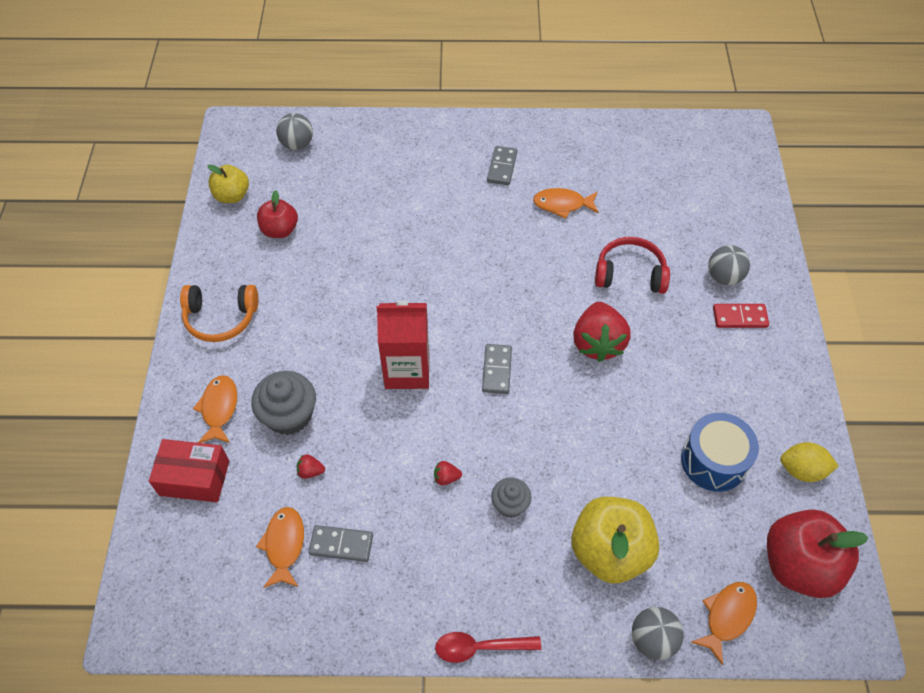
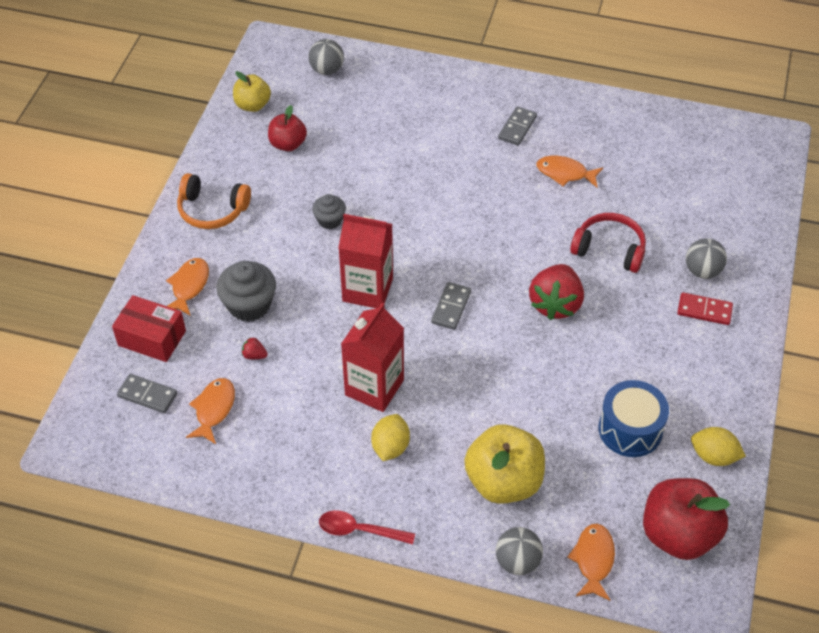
camera: 15 degrees right, 5 degrees down
(341, 544) = (263, 420): grey domino -> grey domino (147, 395)
(446, 477) = (374, 387): red strawberry -> red carton
(483, 541) = (390, 447): none -> yellow lemon
(510, 504) = (425, 422): grey cupcake -> grey cupcake (329, 220)
(727, 616) = (593, 560): orange fish -> orange fish turned 45 degrees counterclockwise

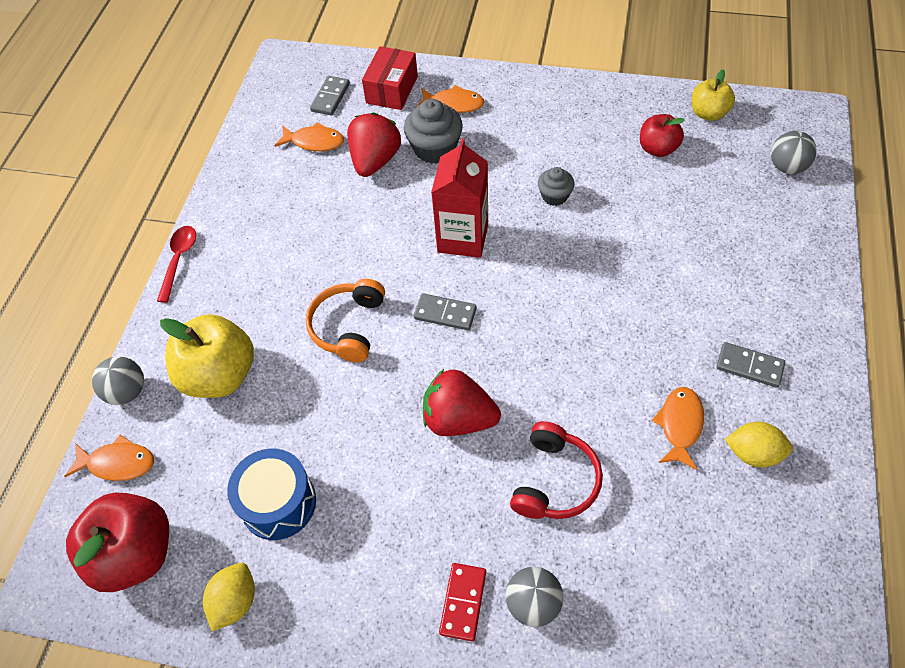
camera: 90 degrees right, 5 degrees up
(212, 210) = (551, 105): orange headphones -> orange headphones (348, 326)
(254, 355) = (375, 161): red strawberry -> red strawberry, size x2.50
(374, 387) = (338, 255): red carton -> none
(390, 447) = (267, 275): yellow lemon -> yellow lemon (753, 453)

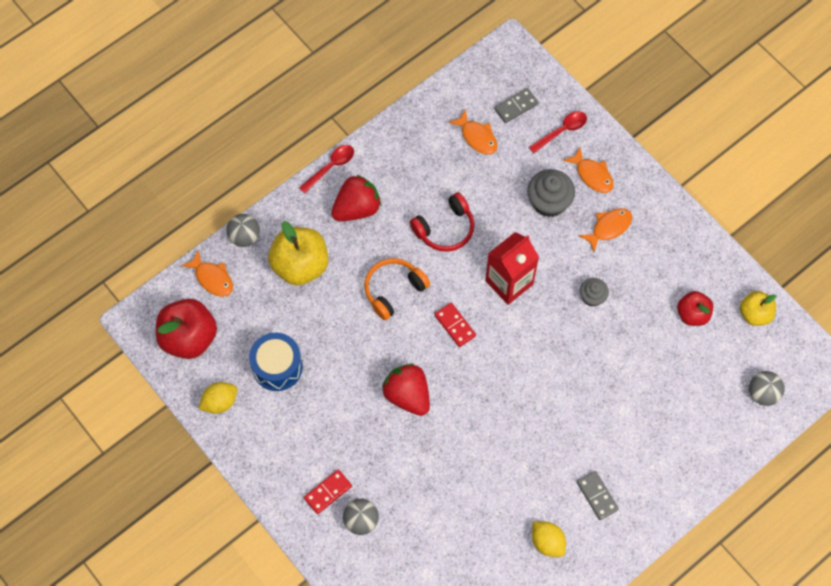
camera: 35 degrees right, 10 degrees up
(375, 161) = (503, 182): red strawberry -> red strawberry (357, 208)
(392, 90) = (561, 131): red box -> red spoon
(445, 313) = (455, 325): grey domino -> red domino
(555, 480) = (428, 470): red headphones -> red headphones (445, 229)
(680, 425) = (523, 495): orange fish -> orange fish (609, 227)

